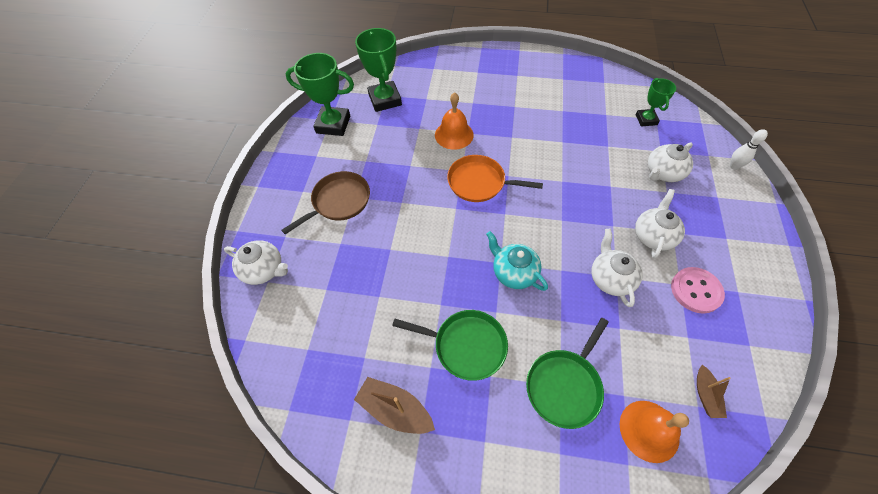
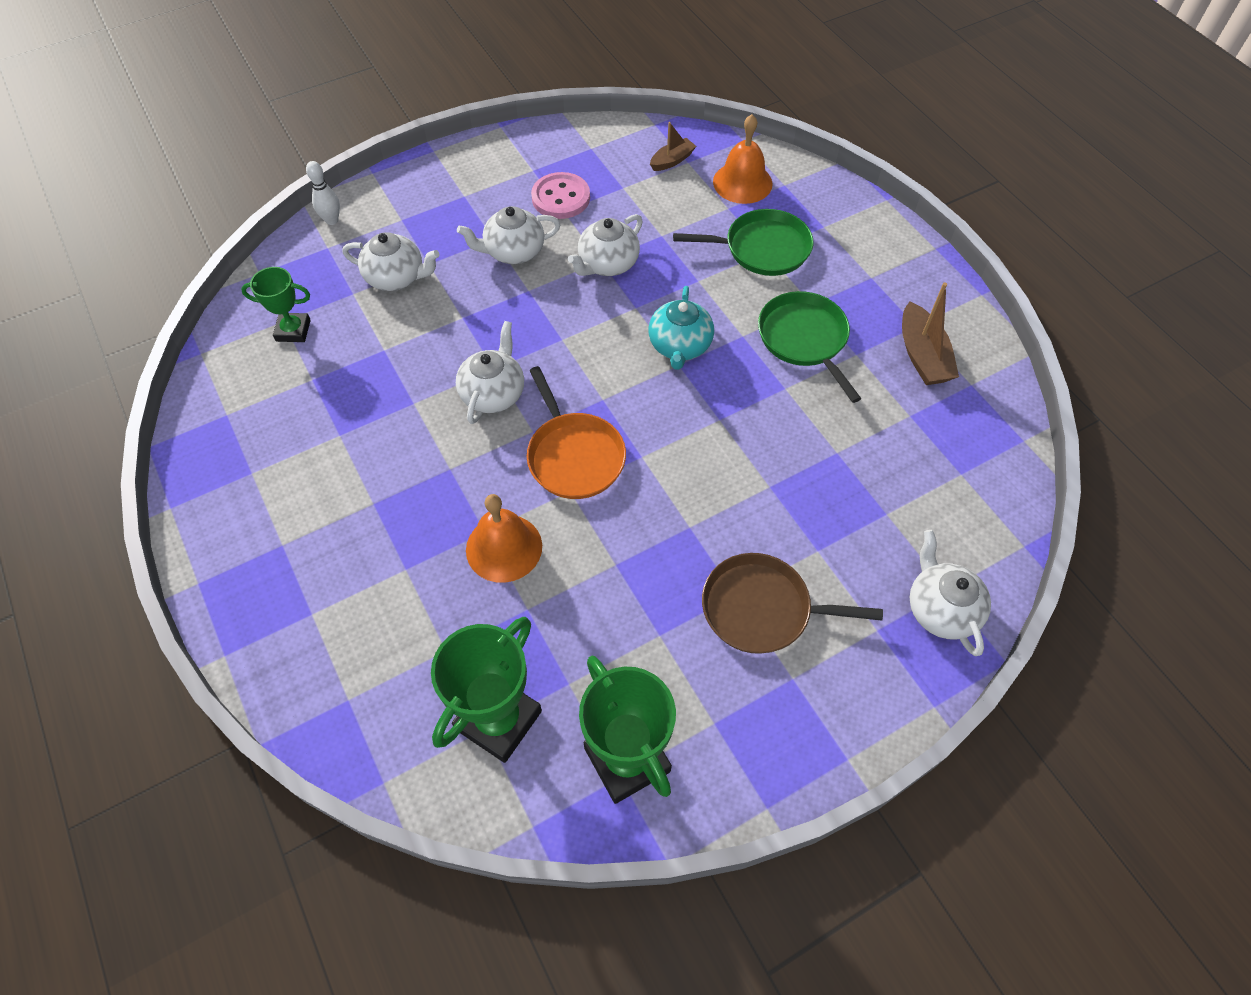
camera: 130 degrees left, 0 degrees up
(544, 172) = (493, 393): none -> white teapot
(646, 119) = (293, 330): green trophy -> green trophy turned 45 degrees clockwise

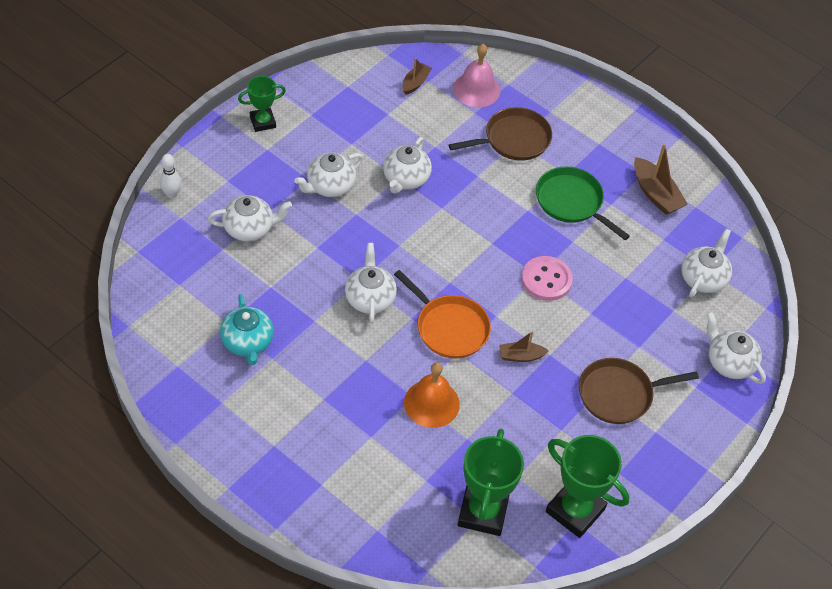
camera: 25 degrees left, 5 degrees down
(293, 330) = (192, 290): green trophy -> green trophy (262, 122)
(561, 198) = (344, 133): pink button -> pink button (546, 280)
(649, 518) = (521, 356): none -> brown boat
(679, 346) = (487, 229): turquoise teapot -> turquoise teapot (247, 343)
(742, 182) = (476, 89): orange bell -> pink bell
(762, 248) = (513, 139): green pan -> brown pan
(946, 481) = (703, 278): none -> white teapot

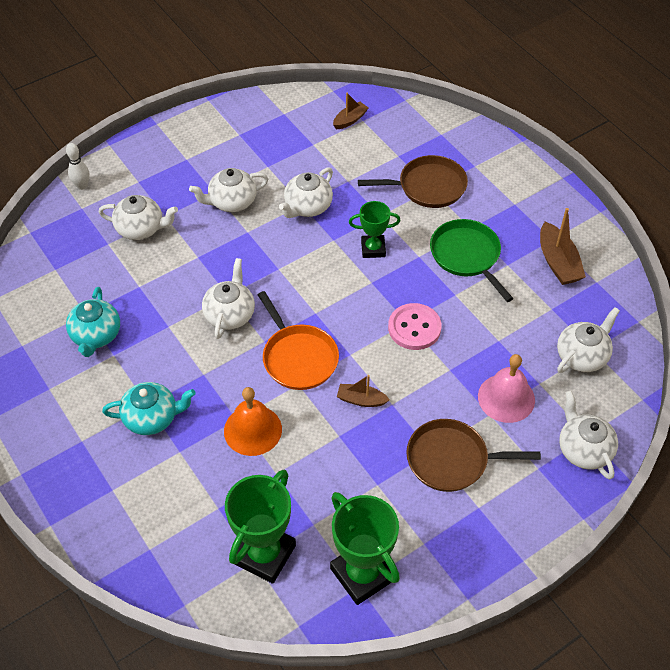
camera: 20 degrees right, 0 degrees up
(262, 122) = (191, 134): green trophy -> green trophy (373, 249)
(333, 411) = (152, 418): none -> turquoise teapot
(476, 89) = (407, 134): pink bell -> pink bell (506, 398)

